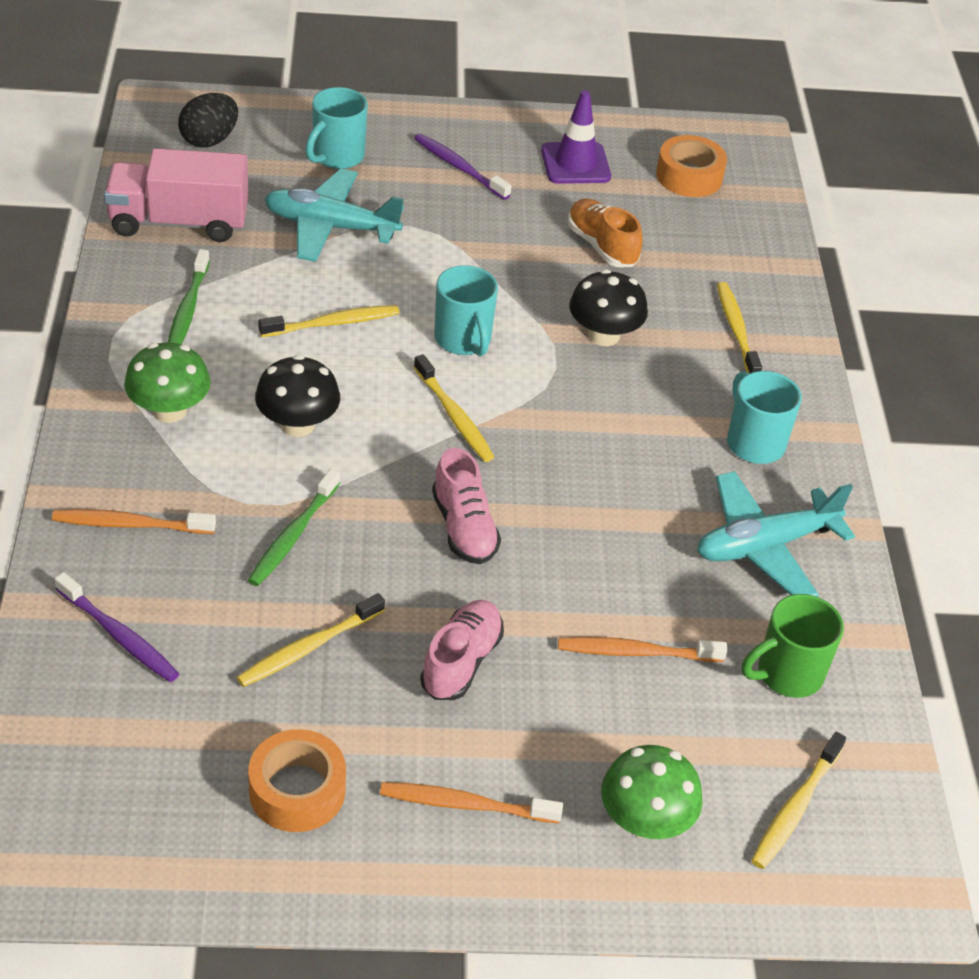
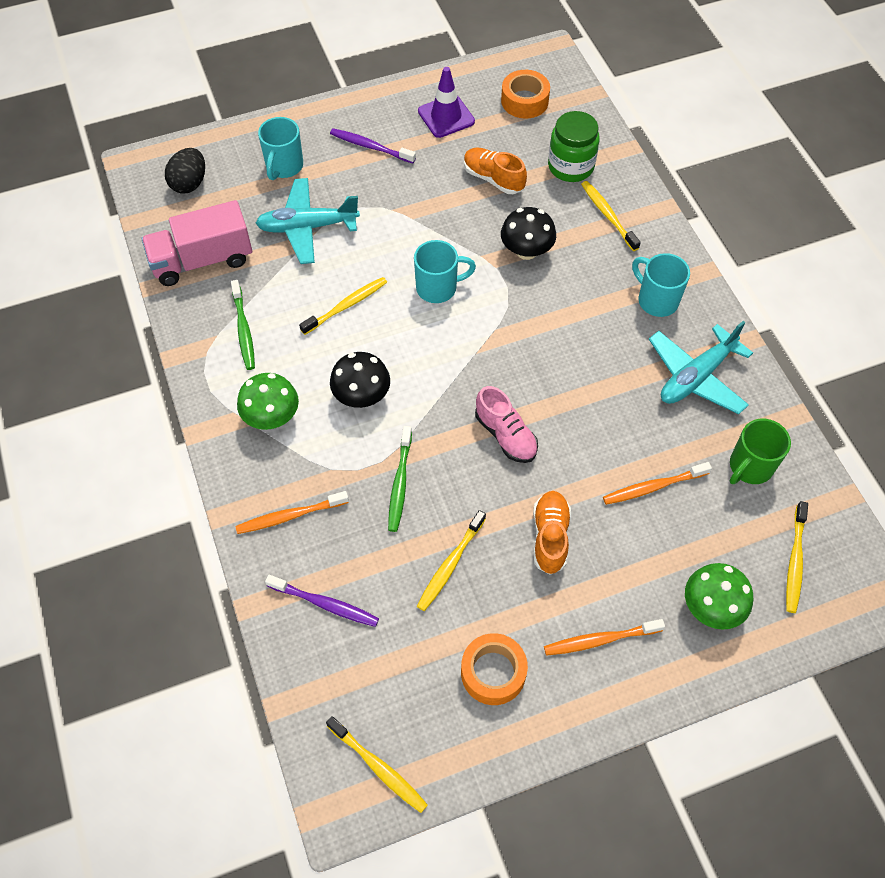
camera: 15 degrees left, 15 degrees up
(454, 416) = (459, 350): yellow toothbrush -> yellow toothbrush (378, 767)
(461, 662) = (550, 537): pink shoe -> orange shoe
(463, 340) = (438, 288): turquoise mug -> turquoise mug turned 60 degrees counterclockwise
(713, 263) = (570, 166): none -> green jar

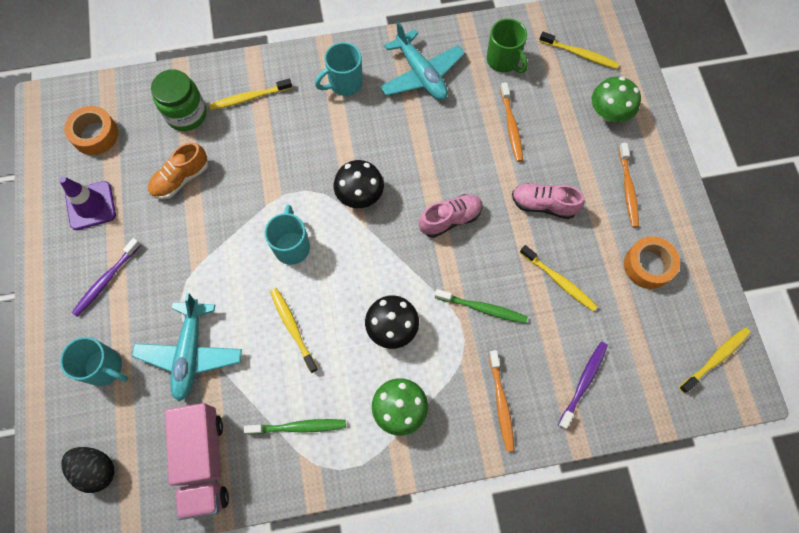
camera: 80 degrees left, 10 degrees up
(526, 250) = (270, 168): black mushroom -> black mushroom (360, 195)
(550, 537) = (543, 205): orange shoe -> pink shoe

